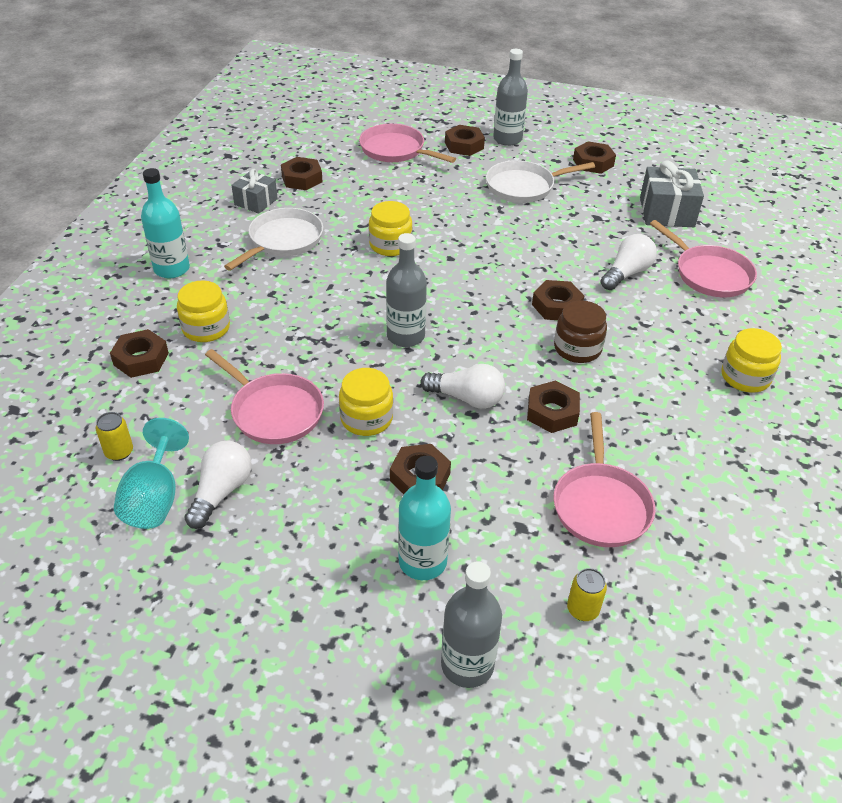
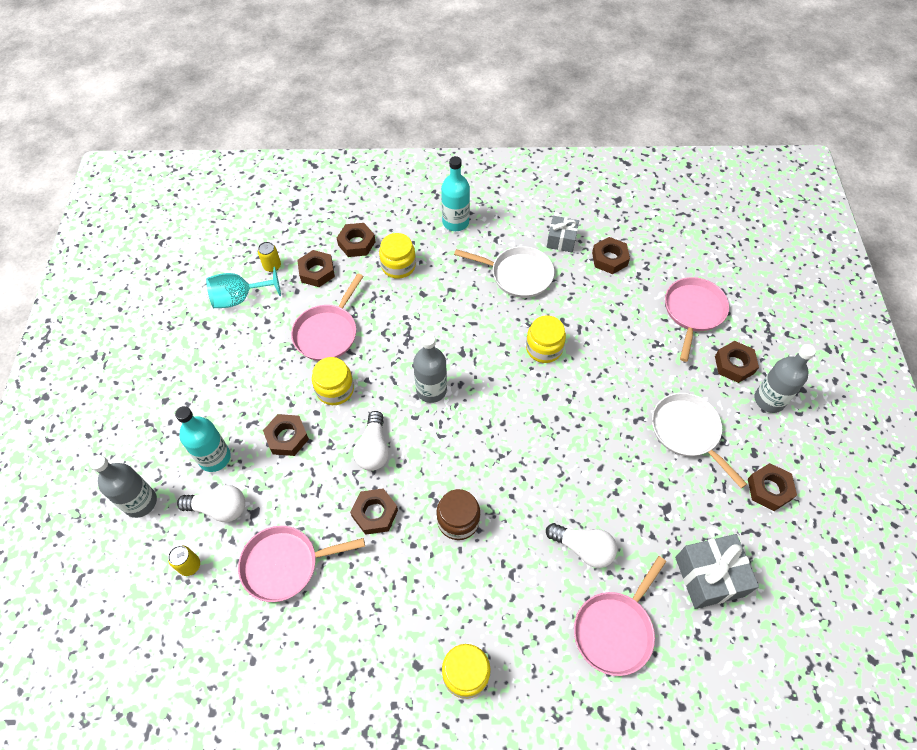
camera: 75 degrees right, 15 degrees up
(221, 492) = (251, 329): white light bulb -> white light bulb (219, 508)
(556, 306) = (510, 494): brown nut -> brown nut (317, 272)

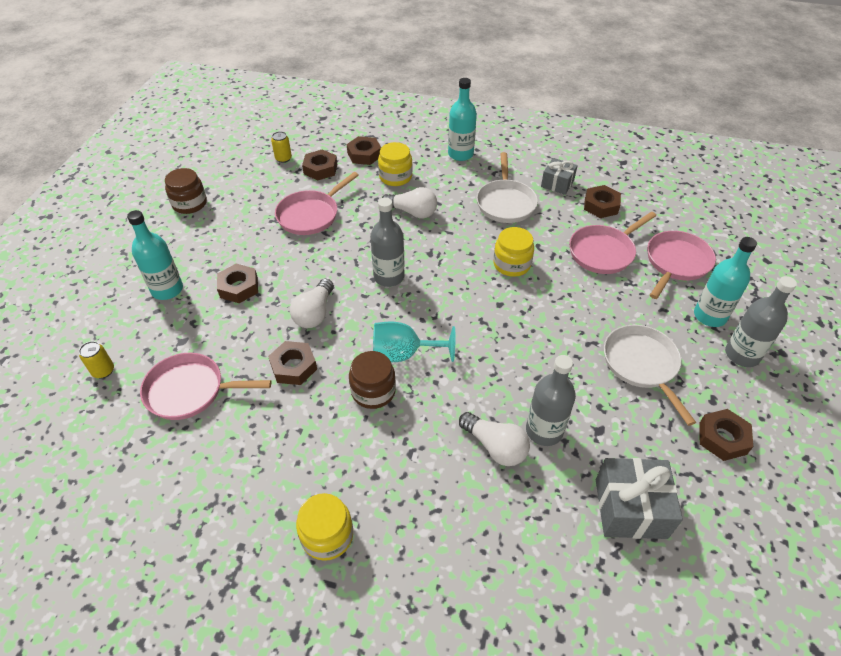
camera: 15 degrees right, 10 degrees down
(140, 502) = (86, 310): grey bottle -> grey bottle (544, 431)
(194, 347) = (189, 204): none -> brown jar
(219, 508) = (152, 330): white light bulb -> white light bulb (412, 212)
(239, 298) = (245, 176): turquoise goblet -> turquoise goblet (403, 354)
(335, 389) = (299, 259): yellow jar -> none
(517, 275) = (505, 203): white pan -> white pan turned 60 degrees clockwise
(615, 630) = (505, 535): pink pan -> pink pan (603, 252)
(734, 365) = (709, 316): brown nut -> turquoise bottle

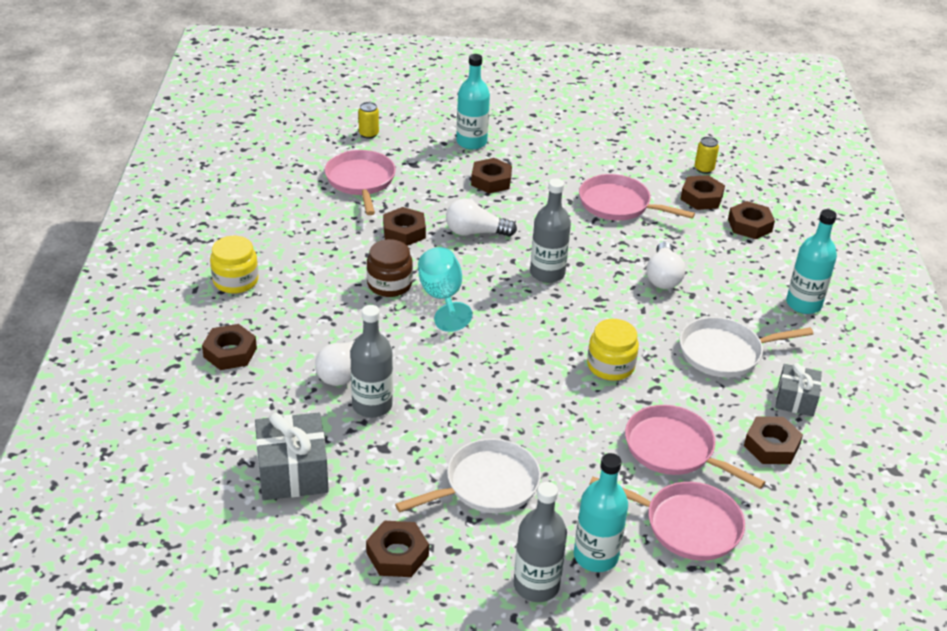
camera: 75 degrees right, 10 degrees down
(189, 204) = (594, 127): brown jar -> none
(395, 177) = (721, 255): yellow jar -> none
(451, 552) = (230, 352): none -> brown nut

